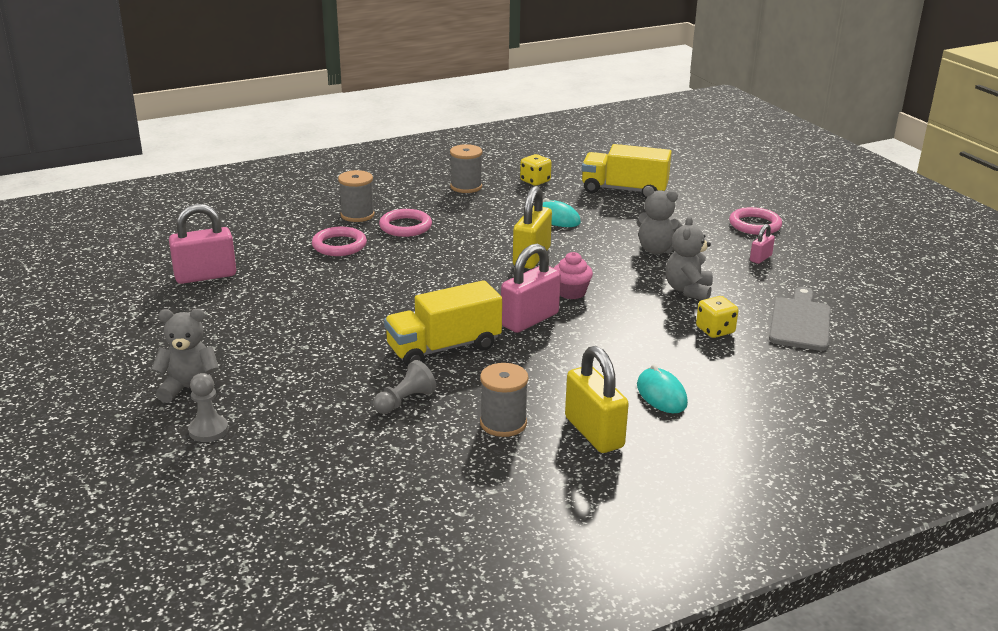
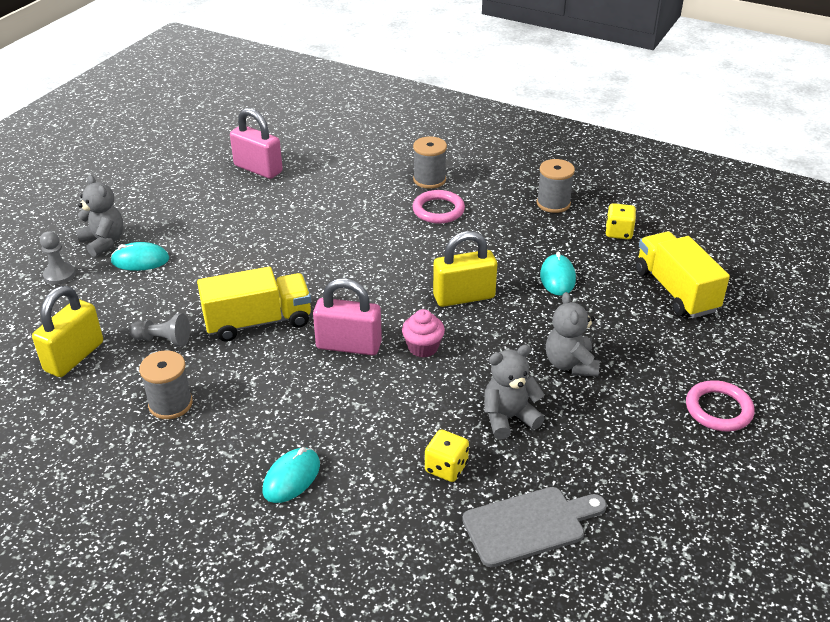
camera: 55 degrees right, 10 degrees up
(257, 378) = (140, 260): none -> turquoise mouse
(339, 245) = (368, 197): pink ring -> none
(443, 348) = (258, 322): yellow truck -> yellow truck turned 135 degrees clockwise
(594, 432) = (195, 461): yellow padlock -> yellow padlock (74, 356)
(760, 258) = (642, 443): pink padlock -> none

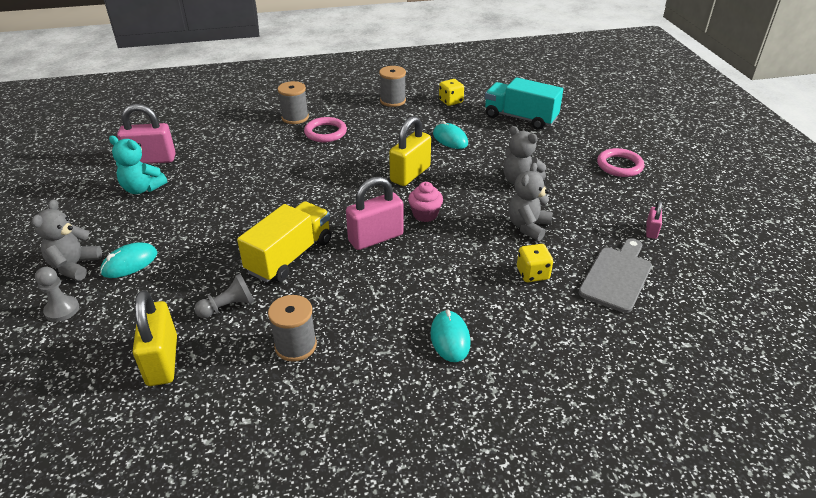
camera: 40 degrees left, 0 degrees up
(103, 242) = (74, 266): grey teddy bear -> grey teddy bear turned 90 degrees counterclockwise
(221, 195) = (142, 189): none -> turquoise teddy bear
(643, 503) = (651, 231): none -> pink padlock
(675, 290) = (520, 118): yellow truck -> turquoise truck

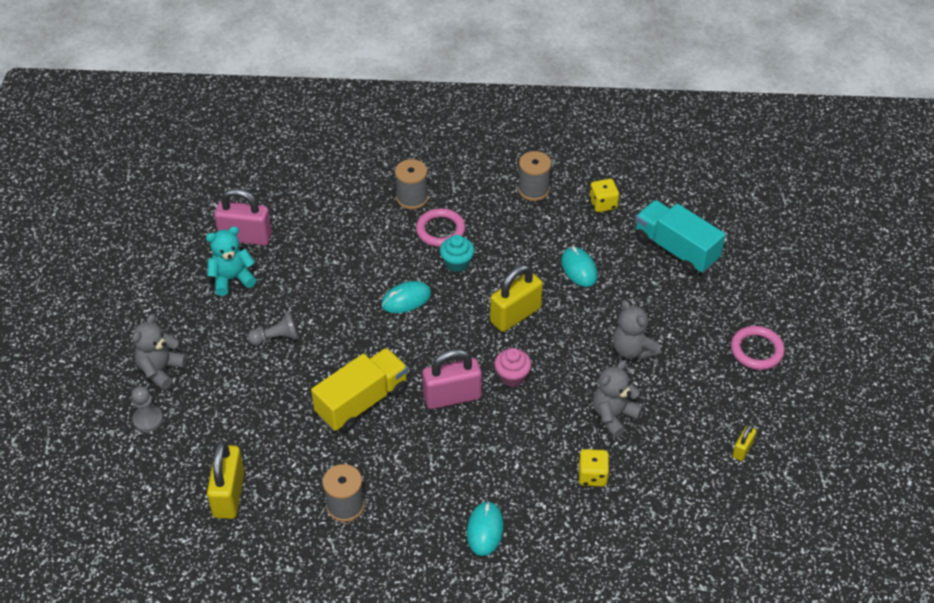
camera: 15 degrees right, 10 degrees up
(129, 263) = (211, 377): turquoise mouse -> turquoise mouse (406, 299)
(142, 189) = (232, 279): turquoise teddy bear -> turquoise teddy bear turned 120 degrees clockwise
(228, 307) = (294, 449): grey pawn -> grey pawn (276, 338)
(347, 150) = (457, 263): none -> turquoise cupcake
(617, 276) = (675, 498): grey cutting board -> none
(651, 231) = (742, 449): pink padlock -> yellow padlock

